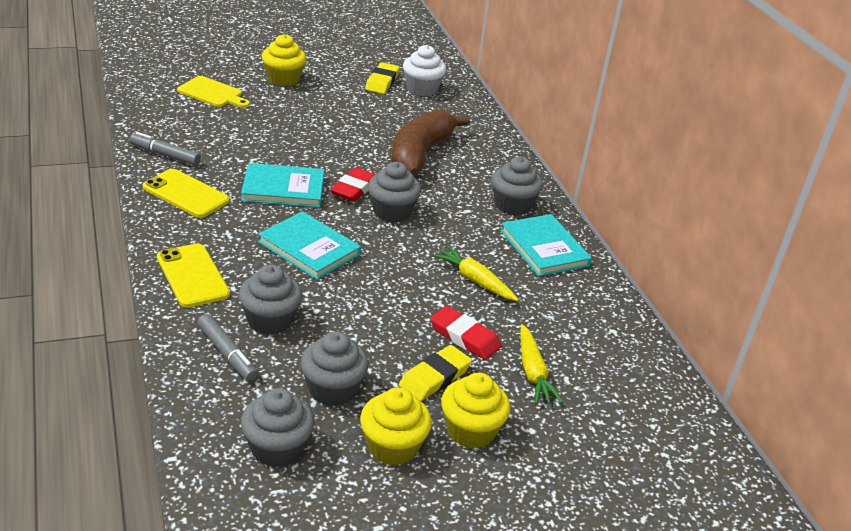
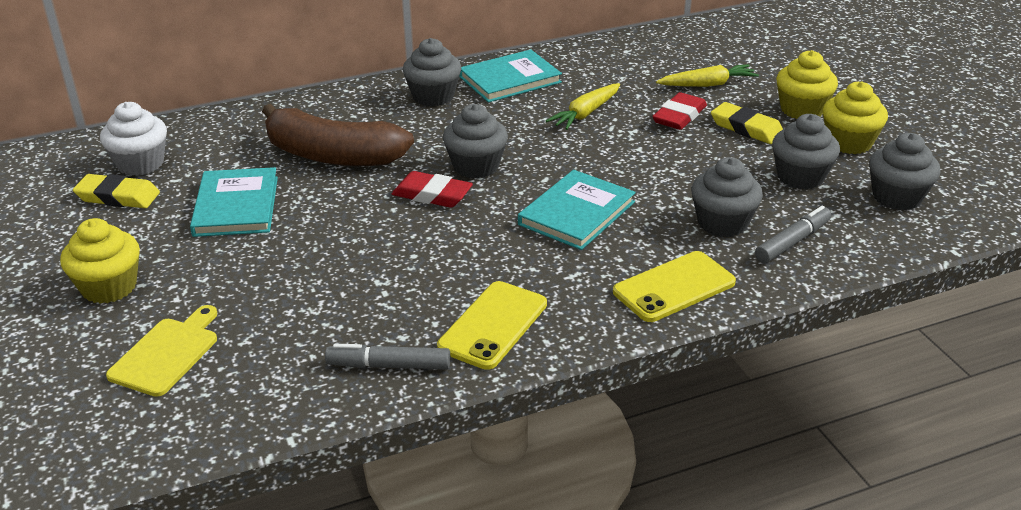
camera: 90 degrees left, 0 degrees up
(165, 155) = (389, 365): grey marker -> grey marker turned 75 degrees clockwise
(283, 189) = (450, 246): turquoise book -> turquoise book (236, 206)

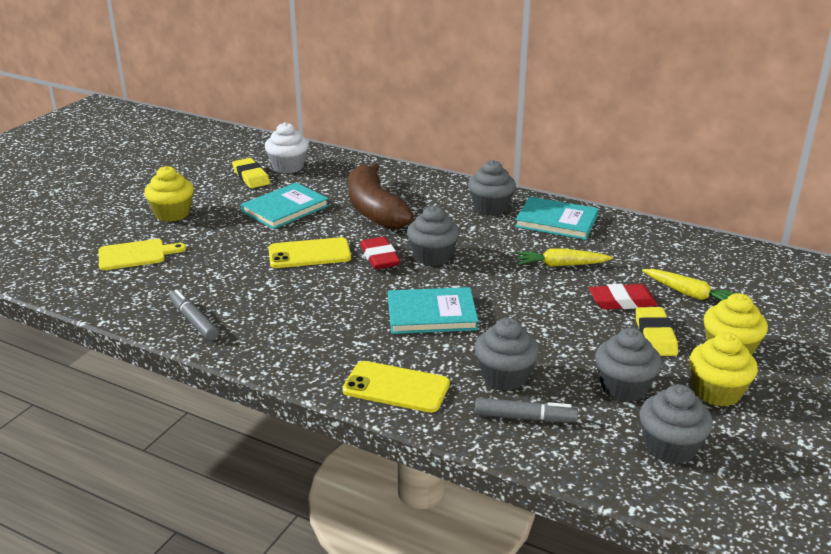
camera: 50 degrees right, 5 degrees down
(493, 325) = (271, 337): yellow phone -> yellow phone (309, 254)

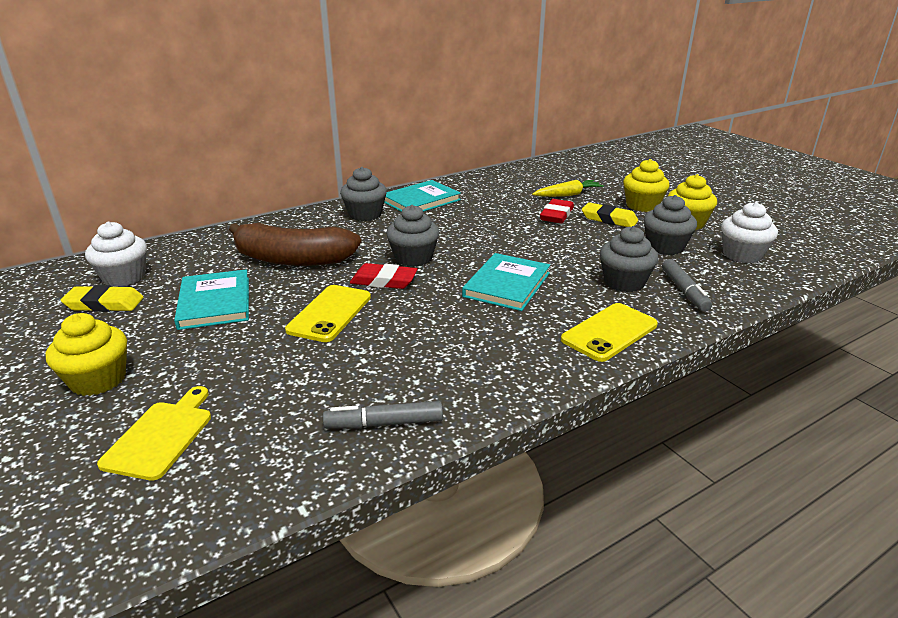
camera: 60 degrees left, 0 degrees up
(524, 418) = (684, 291): grey marker -> grey marker turned 135 degrees clockwise
(561, 265) = (486, 218): yellow carrot -> none
(670, 447) = (742, 255): grey cupcake -> white cupcake

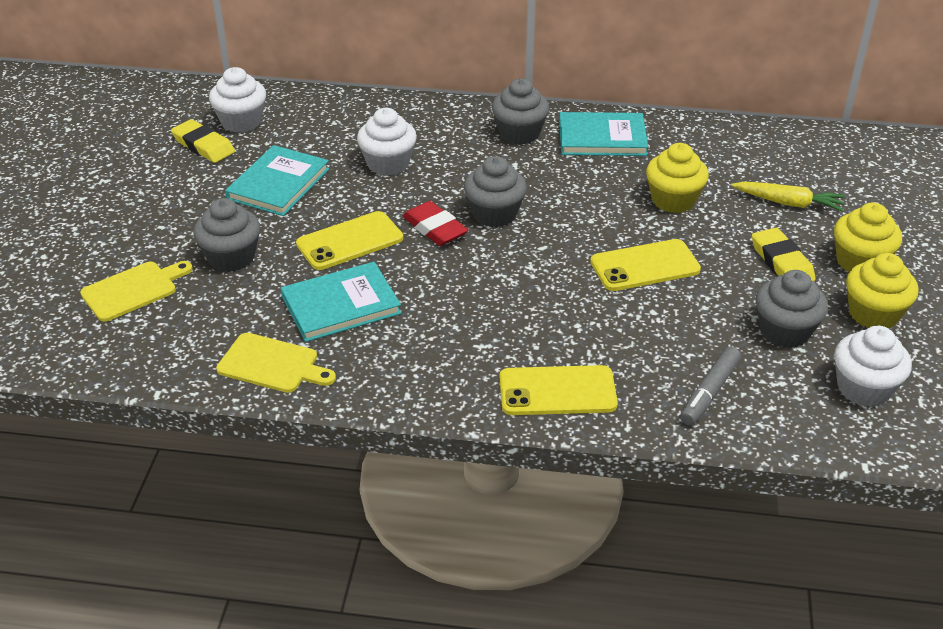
camera: 40 degrees right, 10 degrees up
(98, 380) = (139, 220): yellow cupcake -> yellow cupcake (673, 200)
(293, 259) = (388, 164): brown banana -> white cupcake
(384, 423) = (272, 364): grey marker -> yellow cutting board
(507, 285) = (539, 290): turquoise book -> turquoise book (341, 305)
(546, 248) = (645, 266): none -> yellow phone
(556, 215) = (726, 227): red eraser -> none
(624, 282) = (661, 348): grey cupcake -> grey cupcake (231, 257)

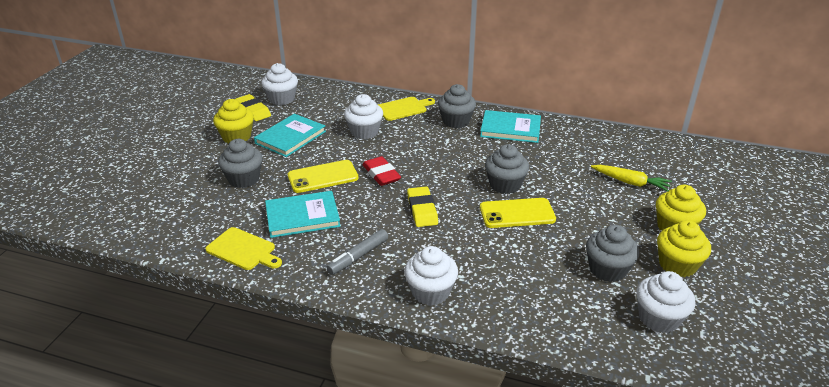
camera: 10 degrees right, 5 degrees down
(133, 290) = (174, 192): yellow cutting board -> yellow cutting board (403, 108)
(494, 214) = (424, 169): grey cupcake -> grey cupcake (505, 185)
(557, 391) = (430, 292): yellow phone -> white cupcake
(673, 200) = (548, 172): yellow cupcake -> yellow cupcake (236, 137)
(709, 392) = (540, 306): grey marker -> grey marker (358, 256)
(781, 262) = (616, 221): yellow eraser -> yellow eraser (422, 210)

